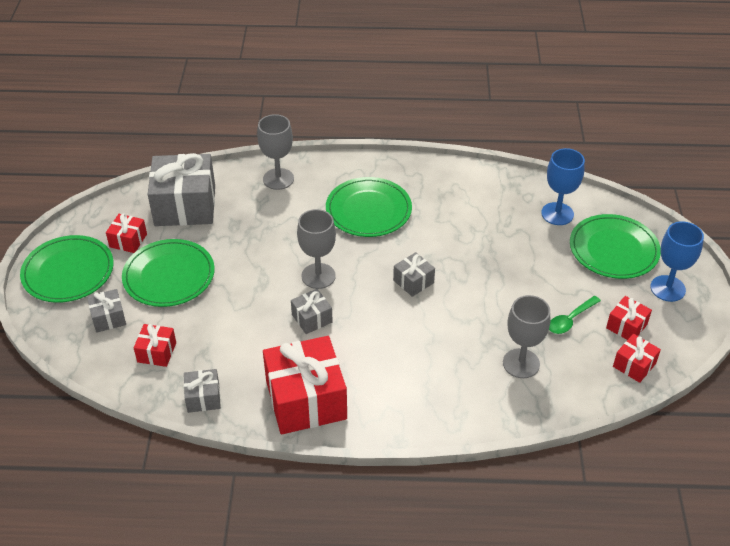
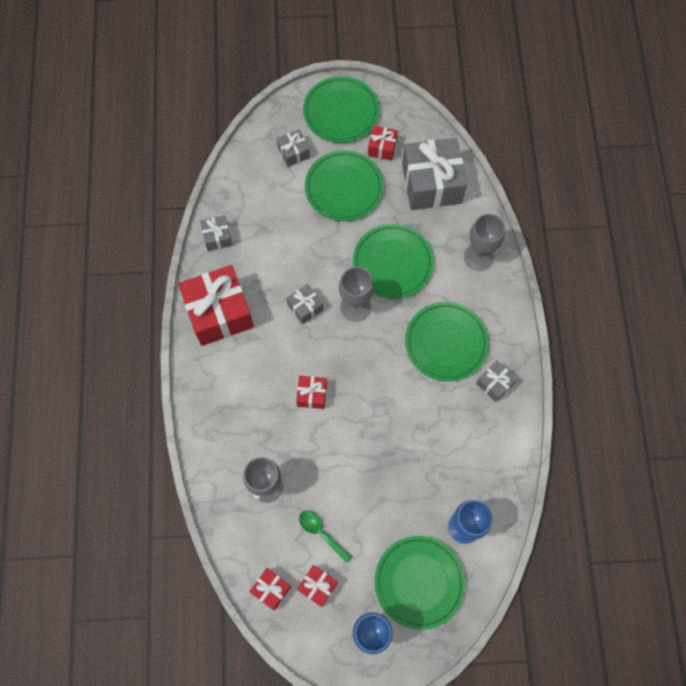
camera: 85 degrees right, 25 degrees up
(156, 352) = (260, 195): red gift -> red gift (312, 394)
(271, 242) = (393, 263): none -> green plate
(413, 281) = (356, 389): grey gift -> grey gift (494, 384)

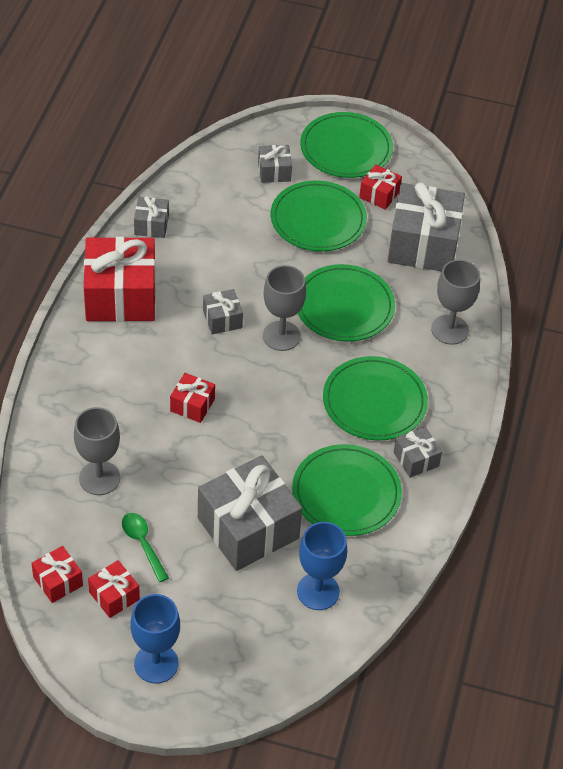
camera: 15 degrees right, 20 degrees down
(394, 490) = (248, 528): none -> grey gift
(419, 582) = (238, 630): green plate -> green plate (346, 493)

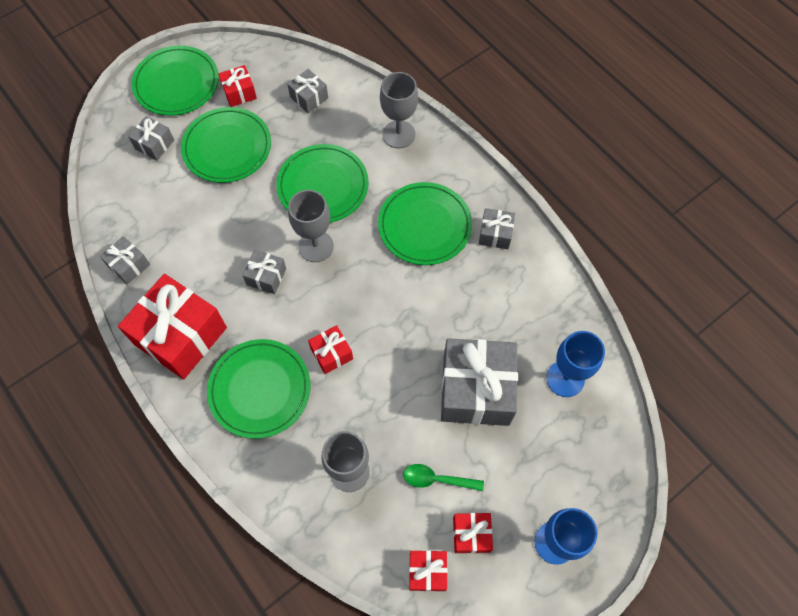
camera: 50 degrees left, 15 degrees up
(346, 493) = (492, 300): green plate -> green plate (260, 389)
(423, 244) = (309, 97): grey gift -> grey gift, size x0.48

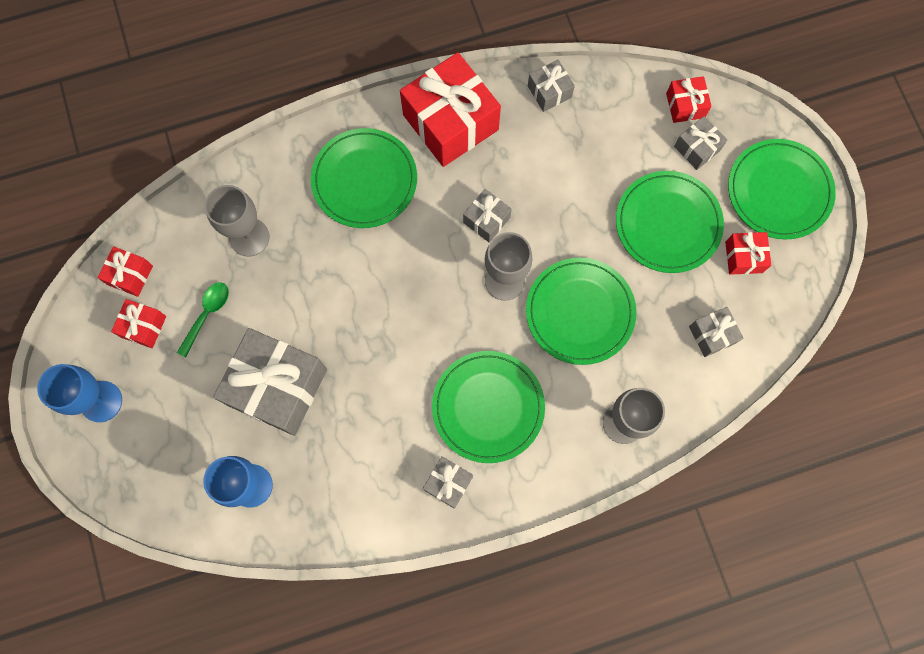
camera: 110 degrees right, 10 degrees up
(331, 353) = (374, 258): red gift -> red gift (685, 105)

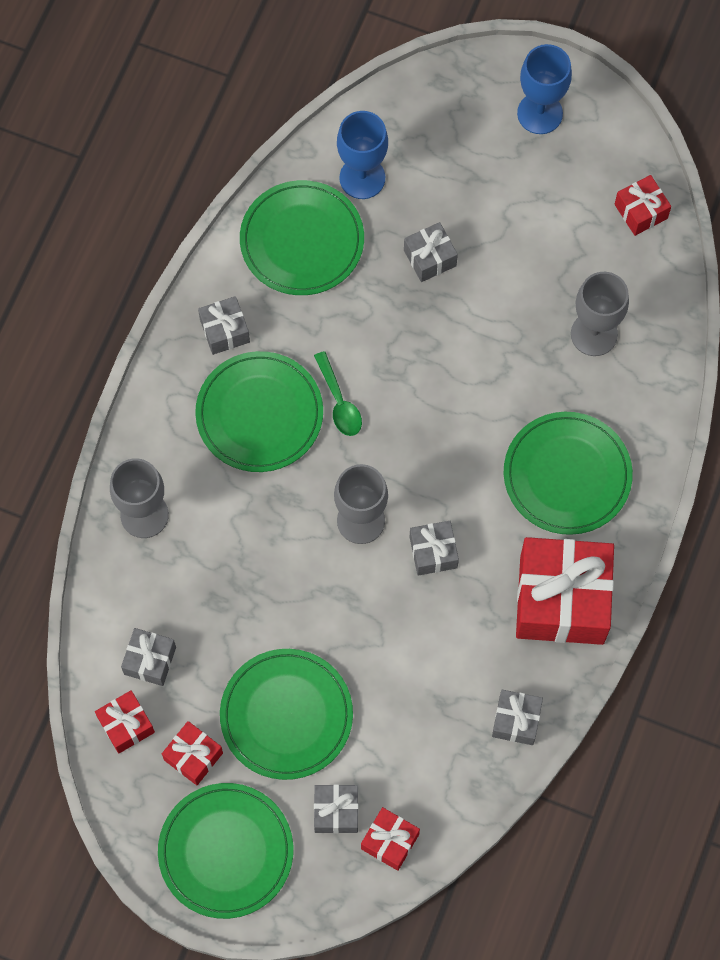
camera: 130 degrees right, 5 degrees down
(143, 326) = (581, 190): red gift -> red gift (126, 725)
(207, 314) = (548, 248): green spoon -> green spoon (339, 402)
(277, 387) = (430, 258): grey gift -> grey gift, size x0.48
(580, 312) = (273, 562): green plate -> green plate (302, 240)

